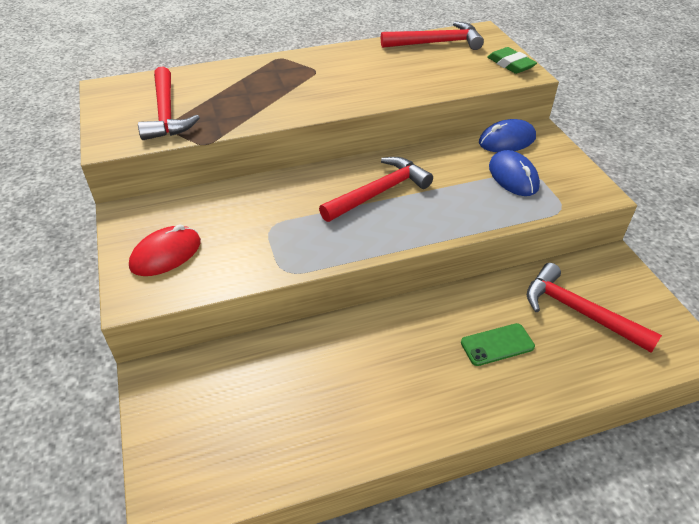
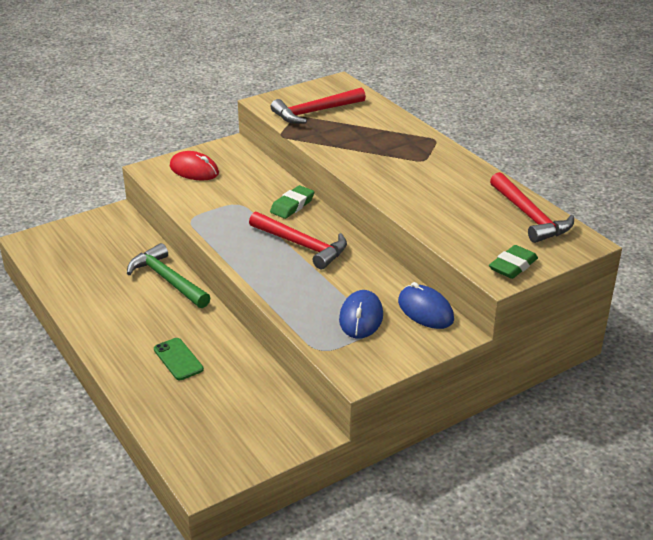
camera: 75 degrees right, 10 degrees down
(296, 187) = (292, 205): none -> green eraser
(339, 337) = (168, 280): none -> green hammer
(513, 176) = (361, 317): blue mouse -> blue mouse turned 45 degrees counterclockwise
(579, 312) = (229, 407): red hammer -> none

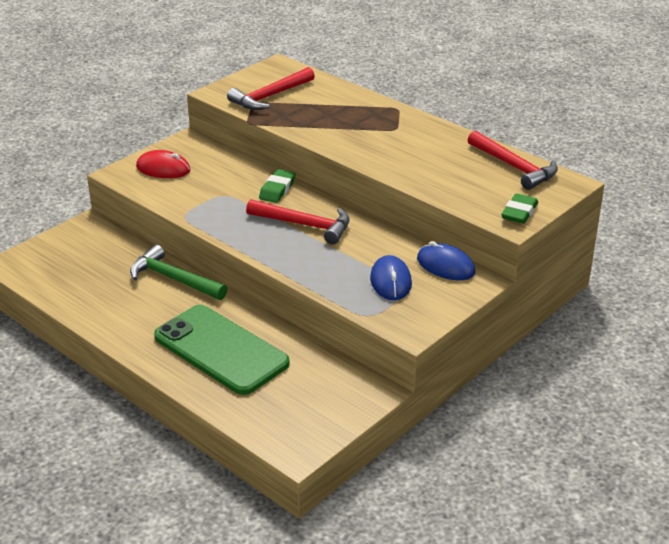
camera: 15 degrees left, 0 degrees up
(178, 359) = (221, 350): green phone -> green phone, size x2.35

